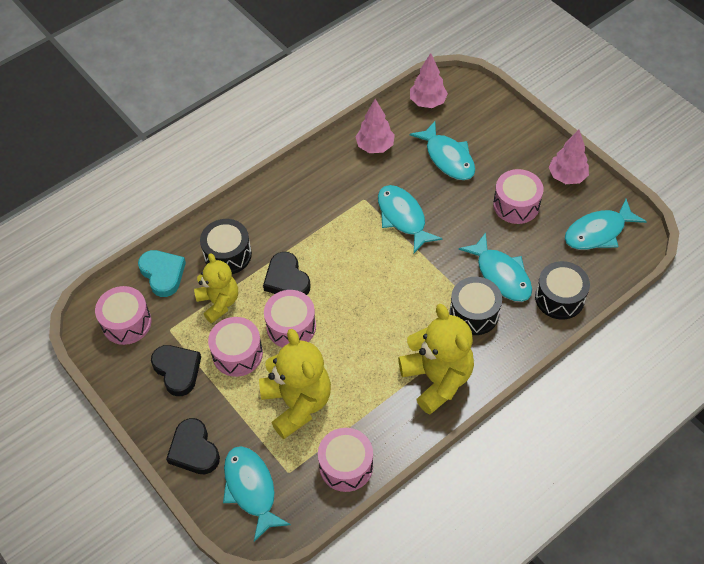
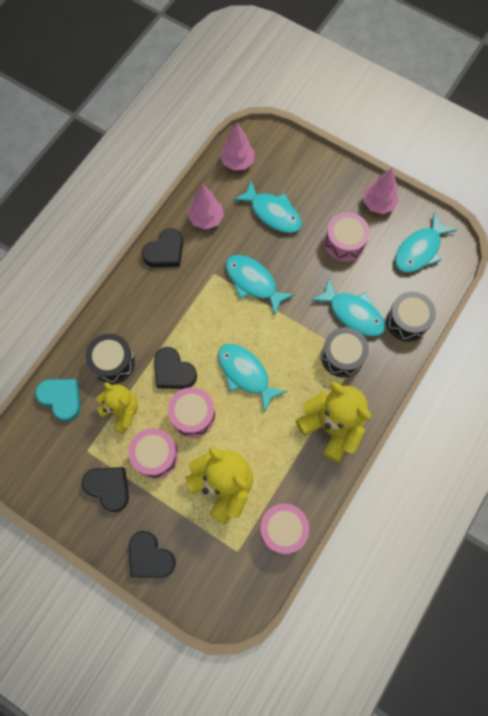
camera: 20 degrees left, 15 degrees up
(126, 323) = (46, 456): pink drum -> none
(251, 489) = (211, 576): turquoise fish -> turquoise fish (245, 374)
(321, 166) = (165, 252): none -> black heart

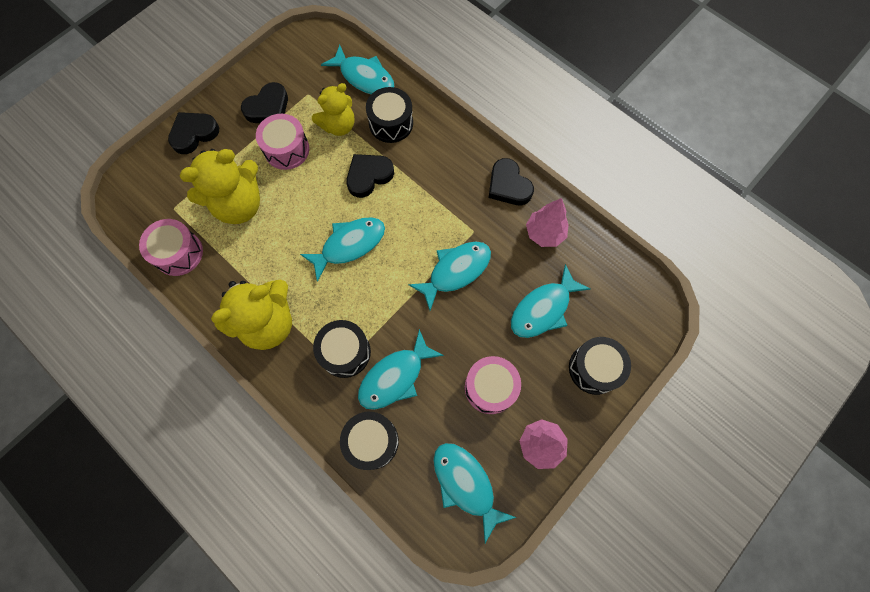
camera: 100 degrees right, 0 degrees up
(61, 398) = (364, 77): turquoise heart -> turquoise fish
(193, 415) = (317, 188): pink drum -> none
(237, 162) = (619, 280): pink tree -> none
(313, 174) = (594, 368): none -> black drum

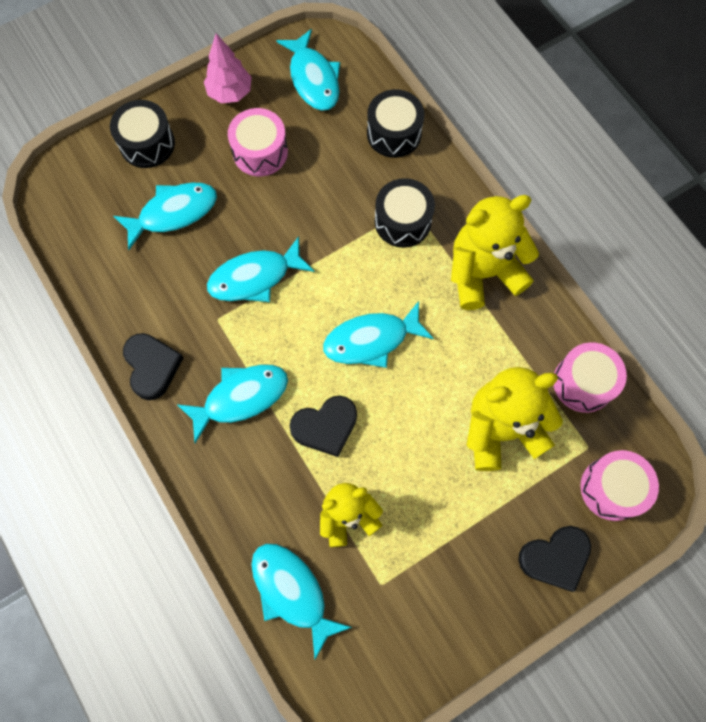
camera: 165 degrees left, 0 degrees up
(268, 107) = (443, 575): black heart -> none
(286, 149) = (427, 496): pink drum -> pink drum (612, 488)
(391, 123) = (274, 500): black drum -> none
(395, 377) = (355, 185): turquoise fish -> turquoise fish (241, 397)
(544, 233) = (135, 295): pink tree -> none

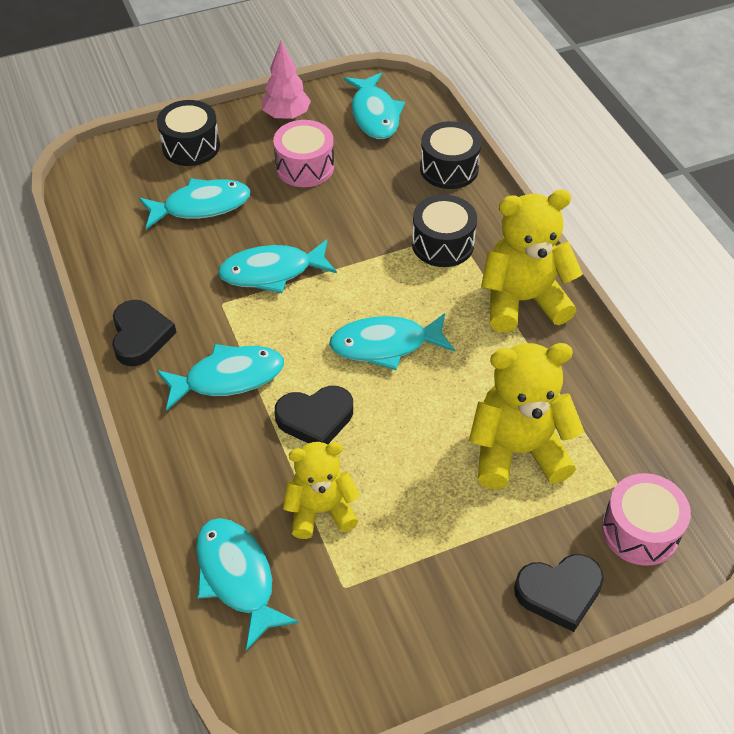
camera: 10 degrees right, 20 degrees down
(583, 383) = (621, 419): pink drum -> none

